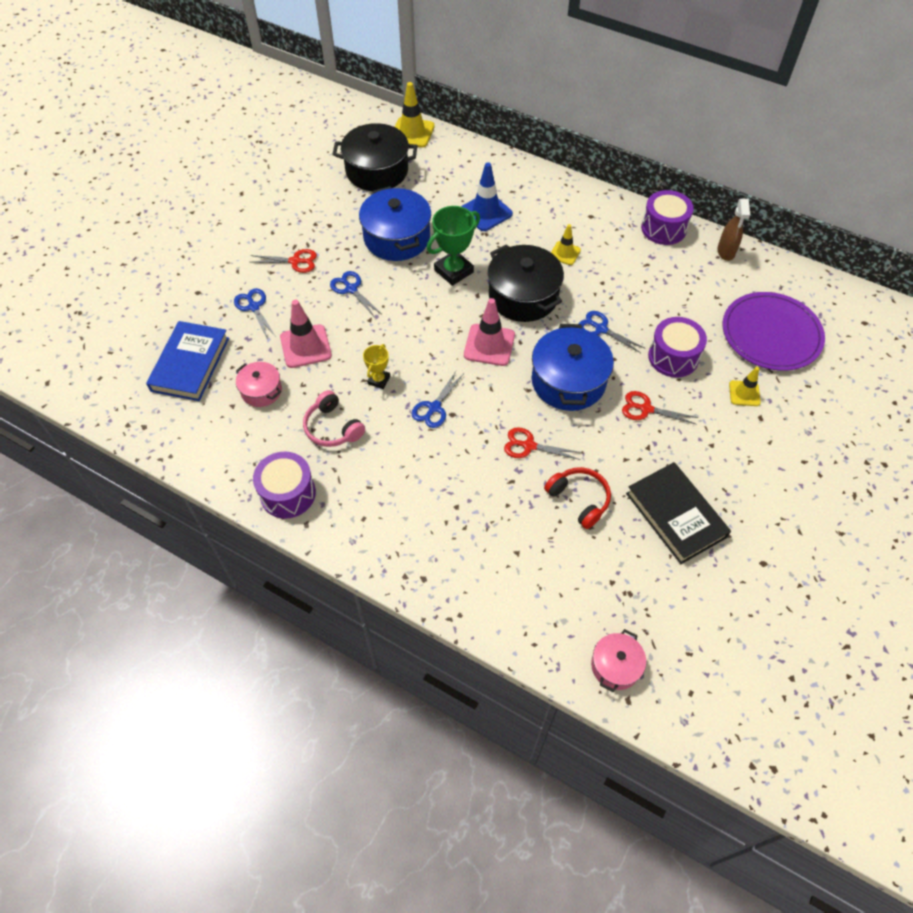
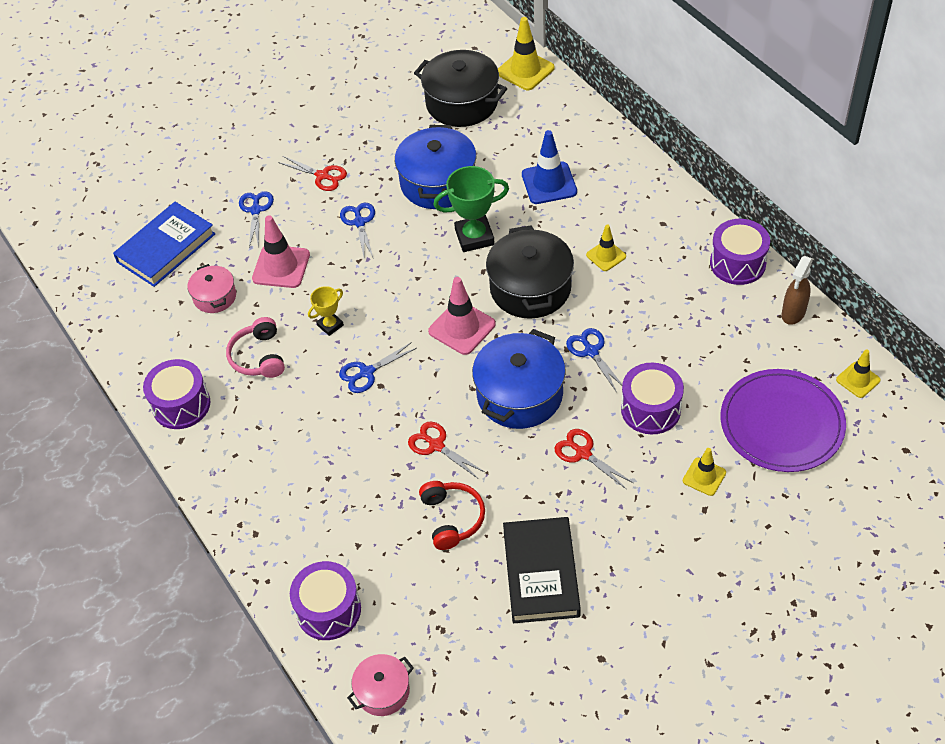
camera: 30 degrees right, 5 degrees down
(527, 617) = (328, 610): none -> purple drum
(800, 284) = (858, 380): none -> yellow traffic cone

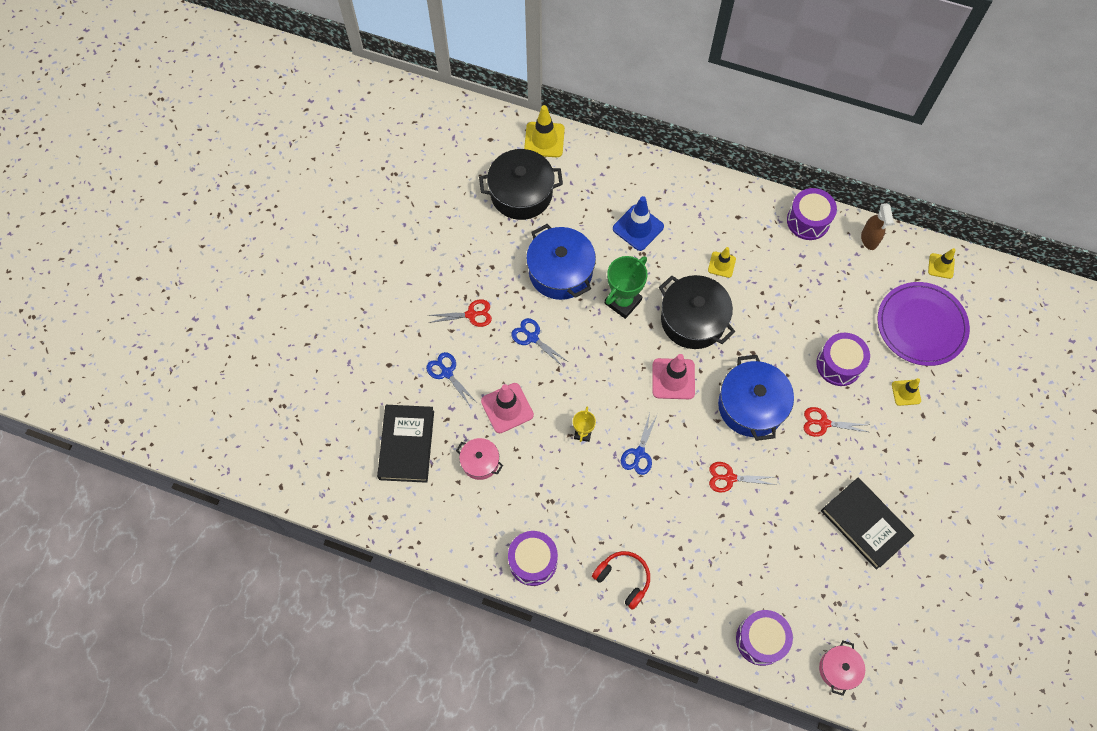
camera: 40 degrees left, 15 degrees up
(166, 248) = (407, 445): blue book -> black book
(258, 357) = (554, 489): pink headphones -> none
(452, 518) = (782, 523): red headphones -> red headphones (623, 579)
(591, 351) = (769, 344): blue scissors -> none

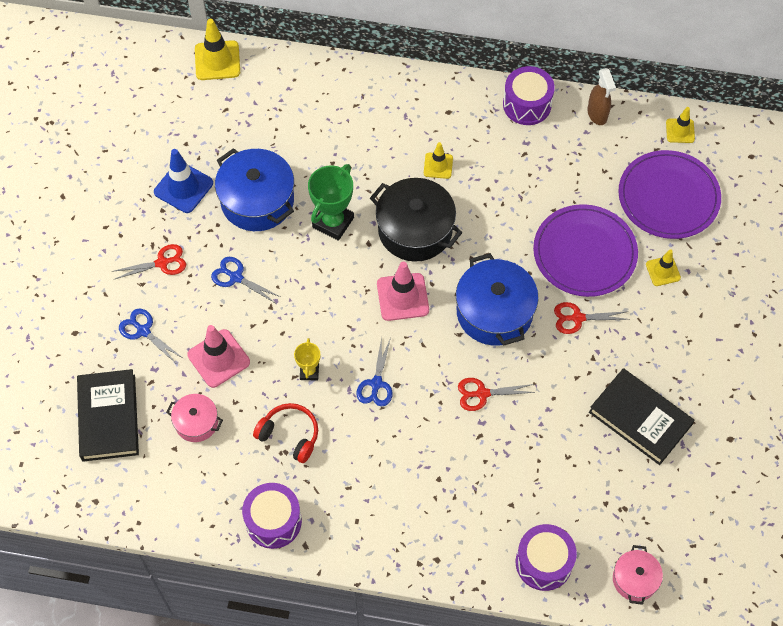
camera: 10 degrees left, 5 degrees down
(521, 193) = (200, 122): black pot -> none
(623, 579) = (379, 523): red headphones -> red headphones (290, 435)
(638, 228) = (338, 140): blue traffic cone -> blue traffic cone (183, 187)
(839, 364) = (584, 253): purple drum -> purple plate

